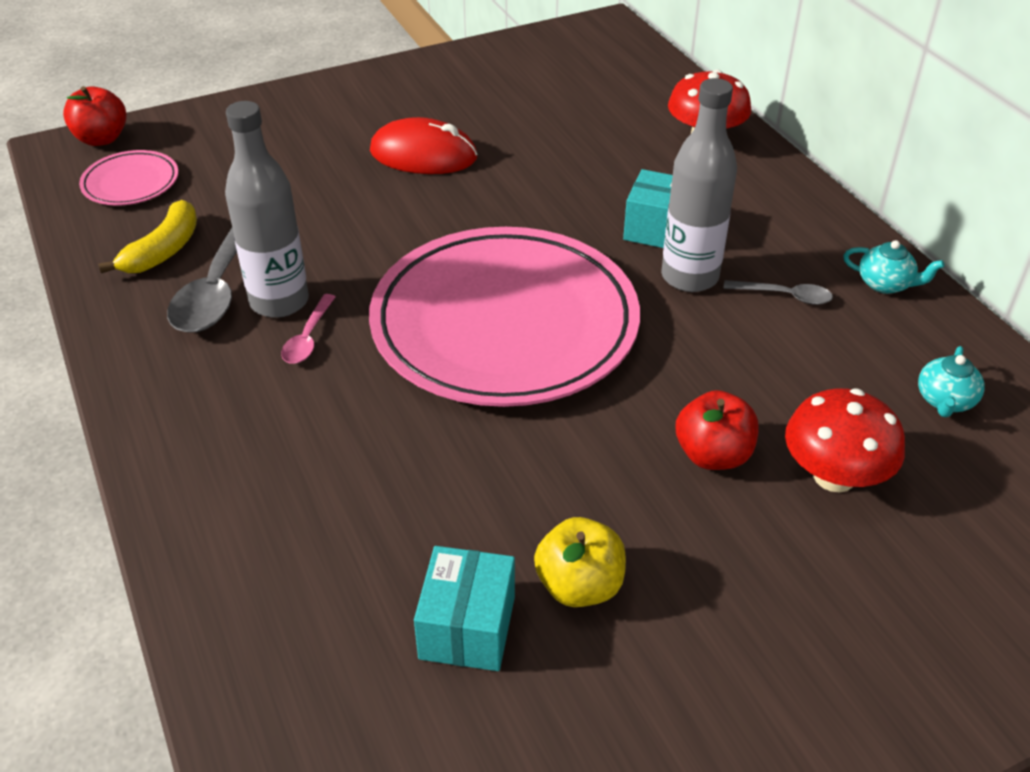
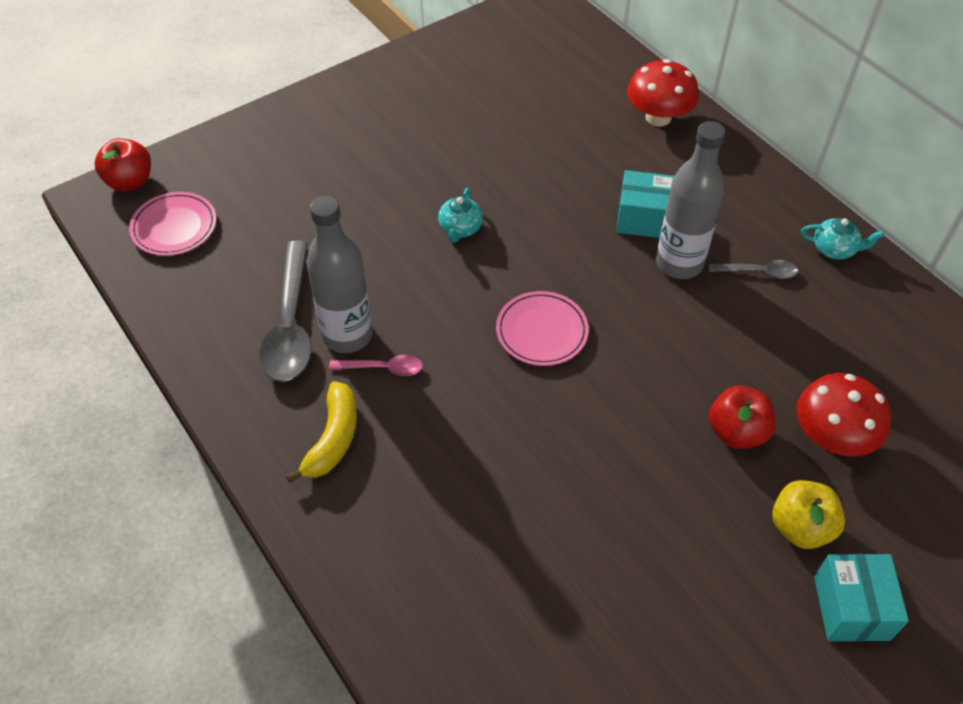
camera: 10 degrees left, 10 degrees up
(163, 250) = (229, 296): yellow banana -> yellow banana (333, 439)
(308, 338) = (383, 368): pink spoon -> pink spoon turned 90 degrees counterclockwise
(423, 154) = (424, 164): red mouse -> none
(467, 627) = (589, 615): turquoise box -> turquoise box (851, 607)
(504, 324) = (541, 331): pink plate -> pink plate, size x0.42
(579, 586) = (664, 565): yellow apple -> yellow apple (800, 527)
(944, 401) = (900, 355): turquoise teapot -> turquoise teapot (460, 229)

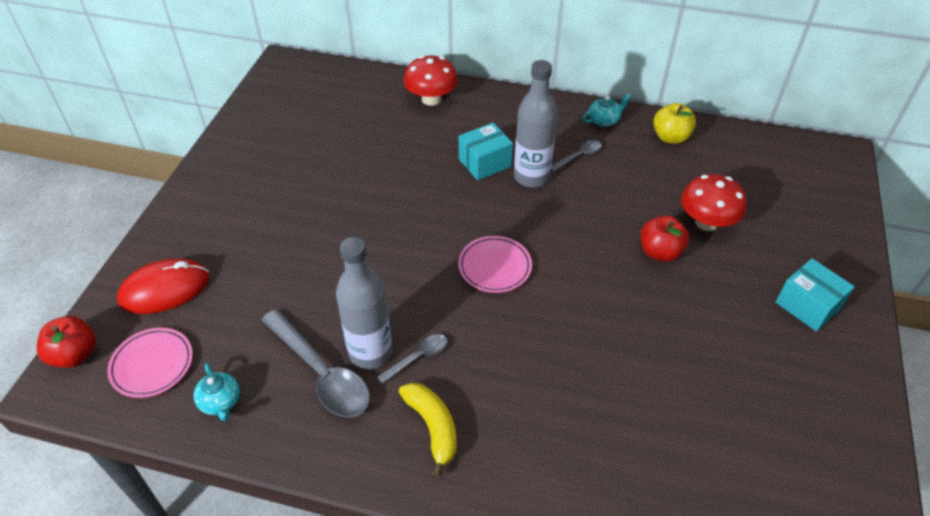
camera: 40 degrees left, 5 degrees down
(241, 167) = (165, 289): none -> red mouse
(383, 368) = (418, 357): pink spoon -> grey spoon
(460, 229) = (376, 236): turquoise teapot -> turquoise teapot (220, 402)
(800, 527) = (742, 281): yellow apple -> yellow apple (670, 137)

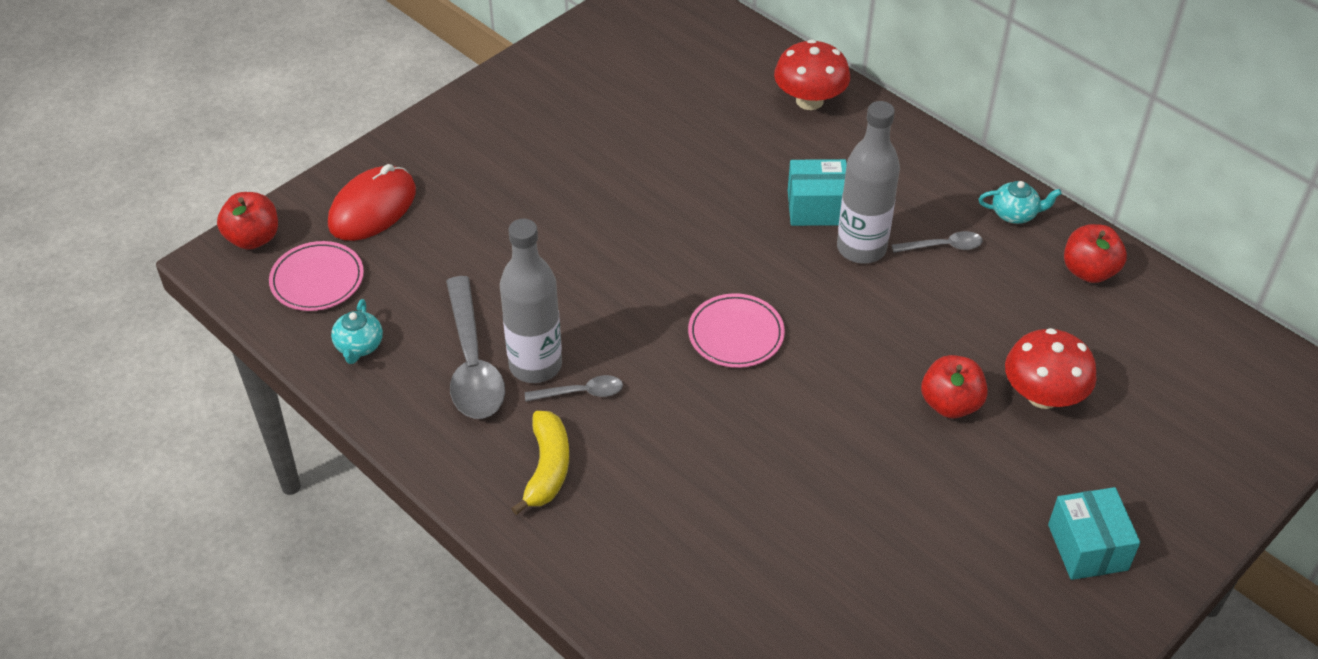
camera: 30 degrees right, 0 degrees up
(165, 289) = (372, 208): red mouse -> red mouse turned 60 degrees counterclockwise
(670, 137) = (1089, 271): yellow apple -> red apple

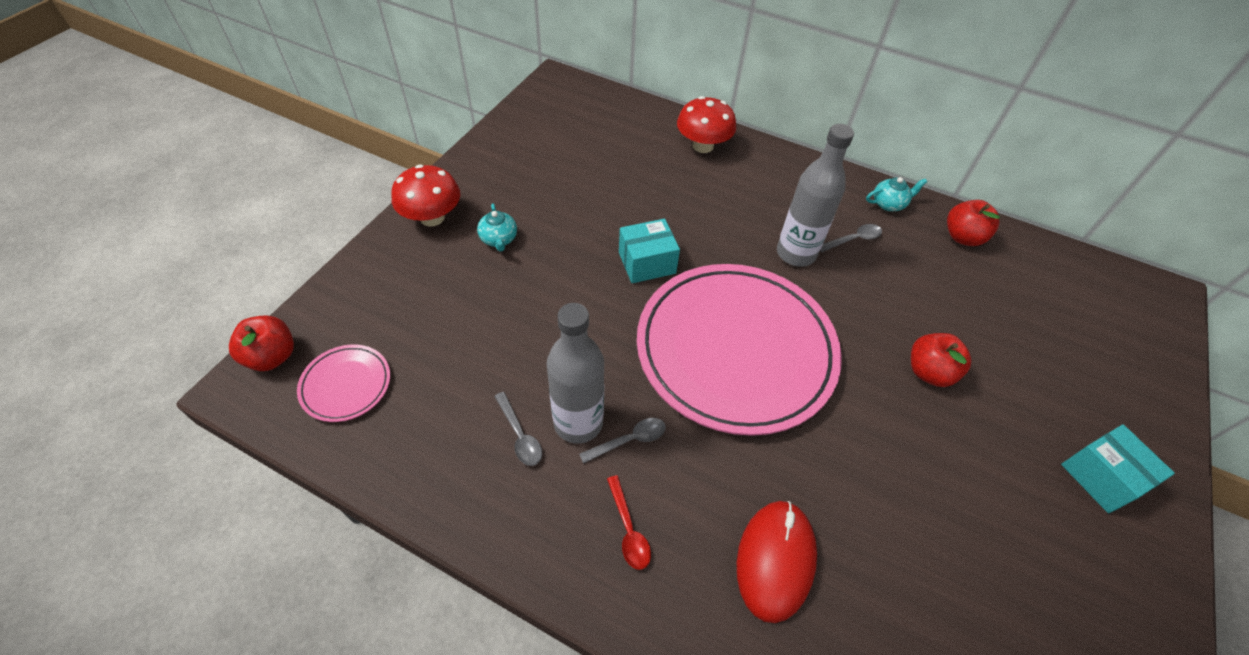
camera: 20 degrees left, 5 degrees up
(359, 346) = (406, 445): turquoise teapot -> turquoise teapot (499, 239)
(372, 208) = (380, 303): red mouse -> red mouse (775, 560)
(472, 363) = (520, 435): grey spoon -> grey spoon, size x0.50
(547, 468) = (628, 530): yellow banana -> red spoon
(736, 334) = (735, 350): pink plate -> pink plate, size x2.41
(816, 207) = (747, 227): turquoise box -> turquoise box (647, 263)
(1043, 395) = (990, 347): red mushroom -> red mushroom (432, 217)

